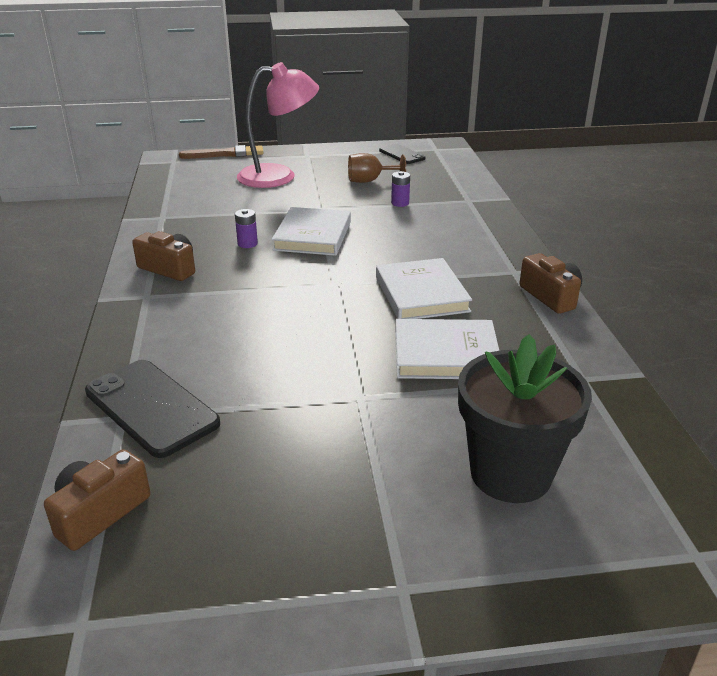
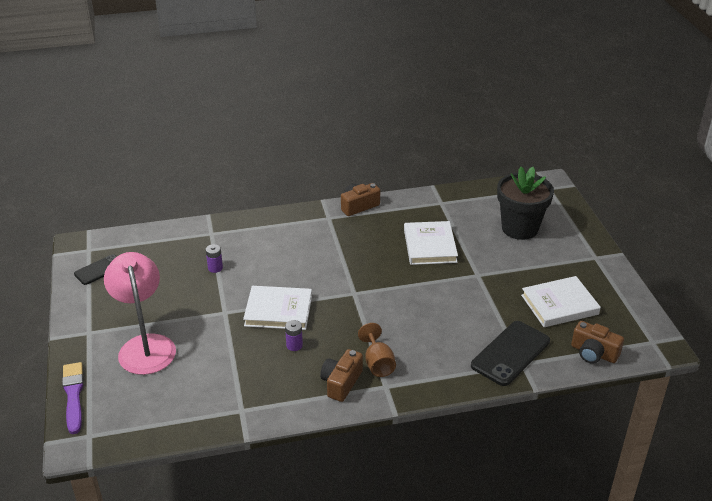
camera: 95 degrees left, 5 degrees up
(225, 154) = (73, 395): brown brush -> purple brush
(370, 181) = (164, 286): brown goblet -> brown goblet (378, 363)
(421, 294) = (363, 255): white book -> white book (559, 305)

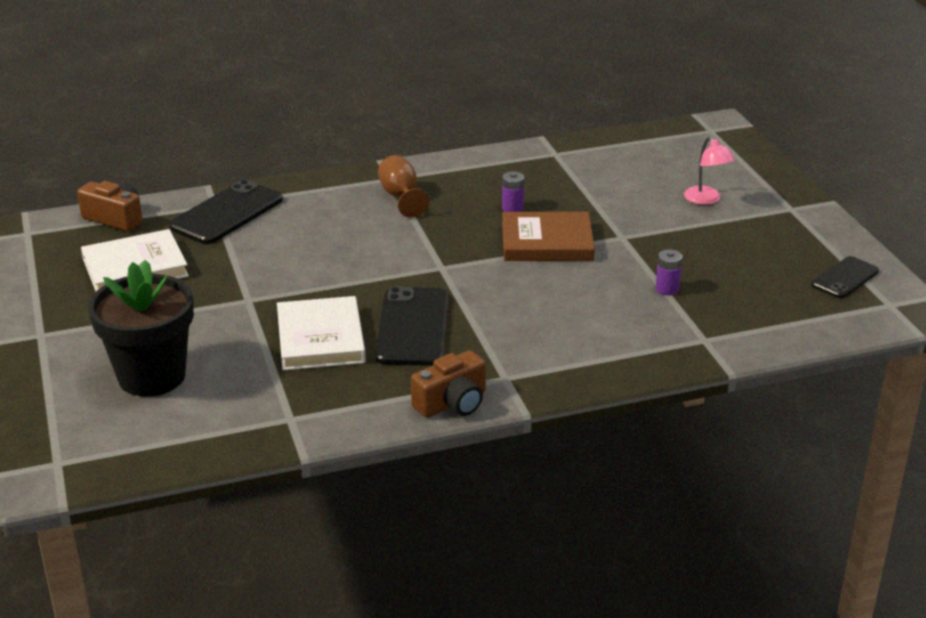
camera: 175 degrees right, 5 degrees down
(73, 395) = (756, 156): purple brush -> none
(145, 345) = (706, 200): pink lamp -> pink lamp, size x0.49
(278, 311) = (547, 242): white book -> brown book
(341, 383) = (444, 179): brown camera -> none
(376, 250) = (413, 327): none -> black phone

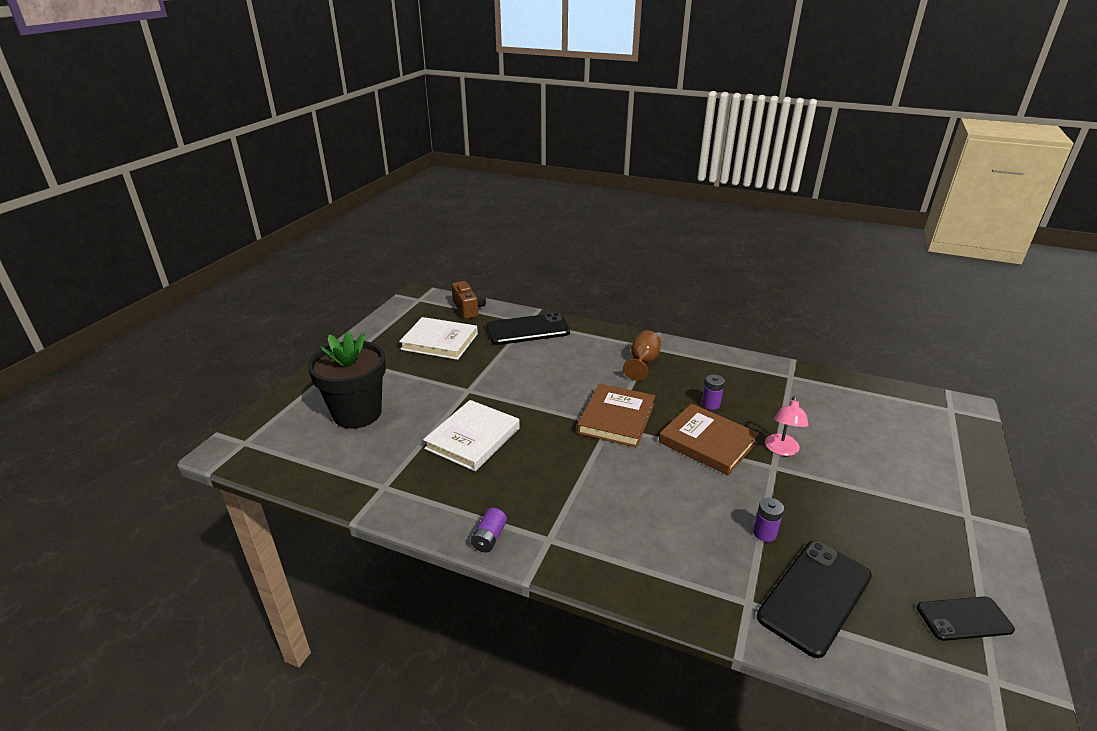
camera: 40 degrees right, 0 degrees up
(413, 327) = (537, 461): black phone -> black phone (815, 596)
(440, 258) = (616, 418): none -> brown book
(452, 403) = (489, 538): brown camera -> purple battery
(706, 200) = (885, 468): pink lamp -> pink lamp (781, 450)

